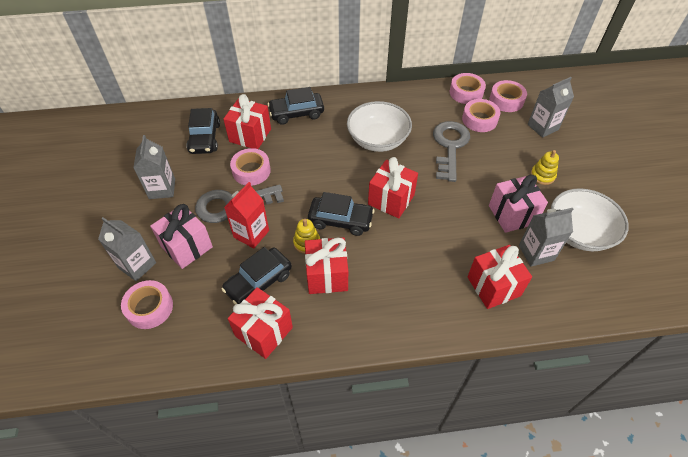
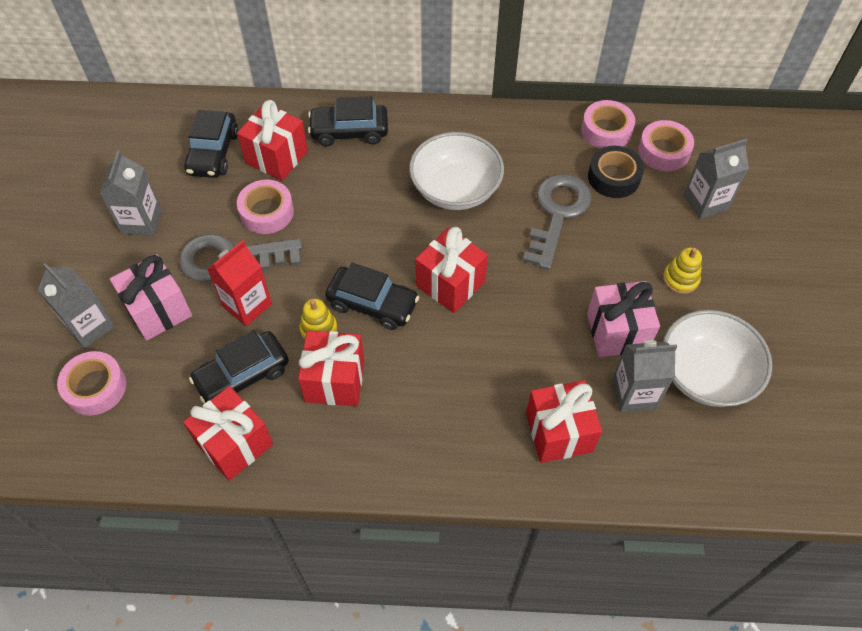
camera: 10 degrees right, 5 degrees up
(479, 119) = (614, 177): pink tape -> black tape

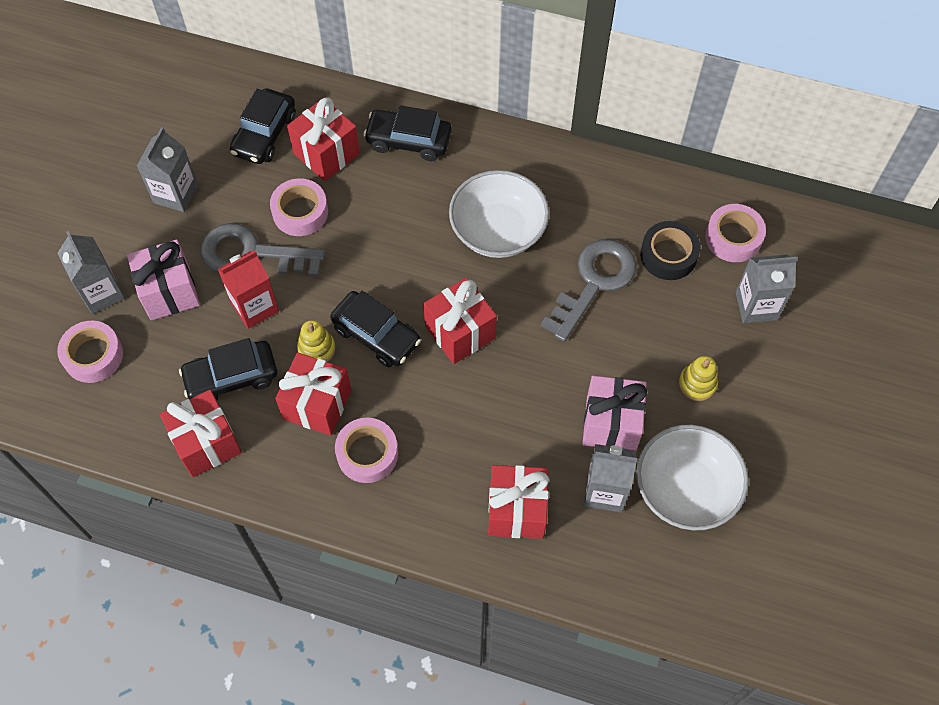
camera: 15 degrees right, 5 degrees up
(606, 131) = (679, 200): pink tape -> pink tape (367, 454)

